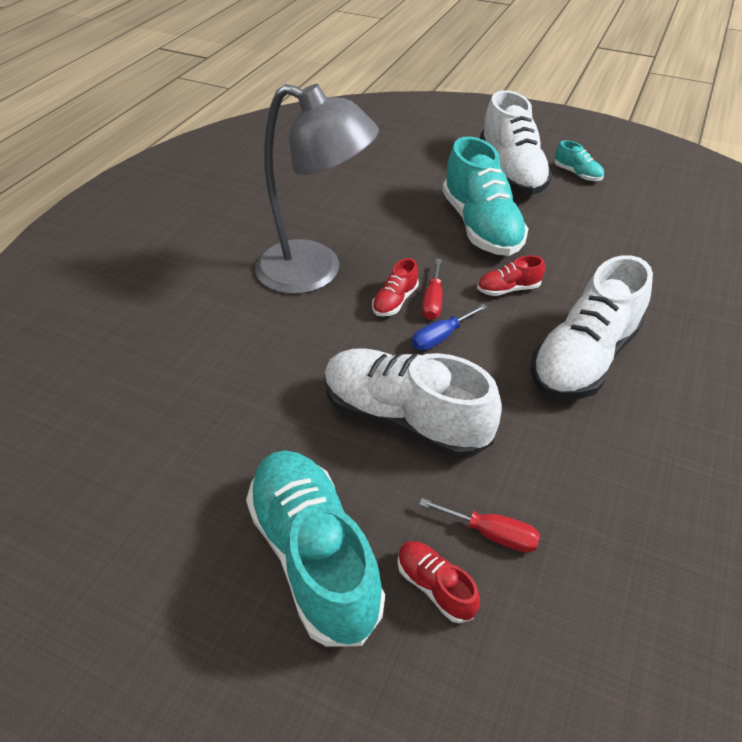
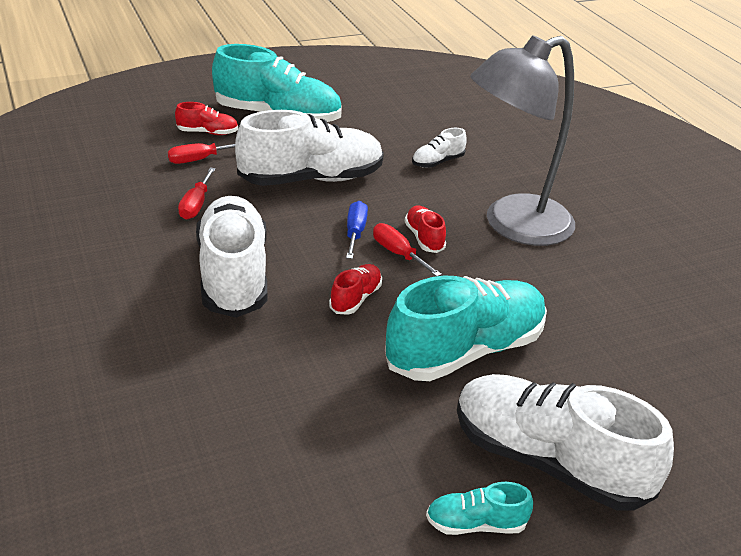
camera: 130 degrees right, 10 degrees down
(263, 361) = (437, 162): none -> white shoe
(481, 226) = (465, 351): turquoise shoe -> turquoise shoe turned 120 degrees clockwise
(554, 459) = (196, 205): none -> red screwdriver

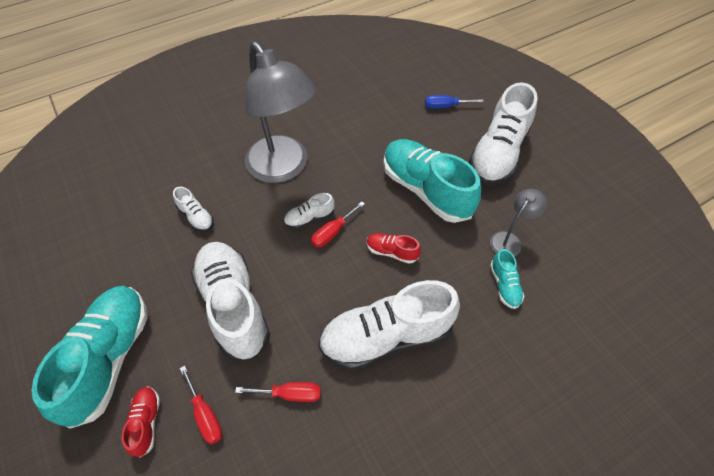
camera: 95 degrees left, 20 degrees up
(350, 426) = (509, 240): none -> grey lamp
(355, 232) = (310, 262): blue screwdriver -> blue screwdriver (445, 106)
(424, 238) = (309, 218): red shoe -> white shoe
(475, 524) = (551, 181): turquoise shoe -> turquoise shoe (504, 285)

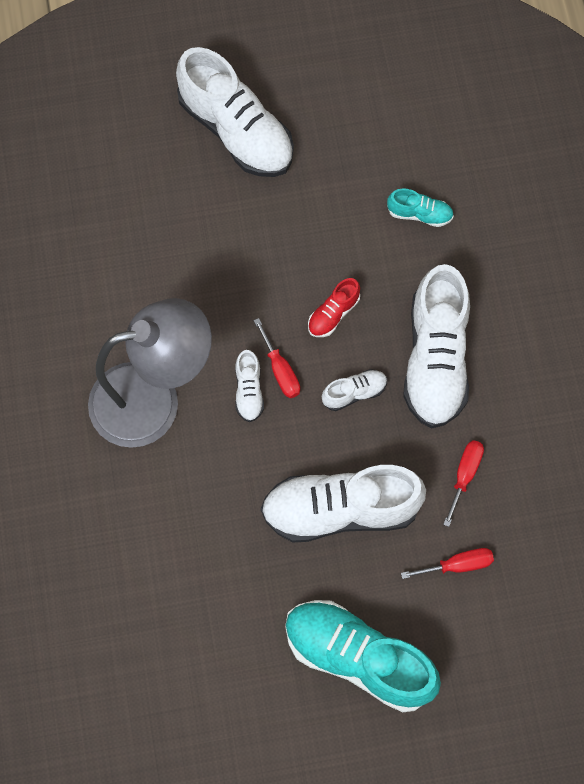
camera: 70 degrees left, 15 degrees up
(146, 422) = (446, 626): red shoe -> none
(196, 217) = (192, 528): white shoe -> white shoe (354, 393)
(426, 190) = (259, 239): turquoise shoe -> none
(445, 106) = (126, 155): blue screwdriver -> none
(509, 240) = (365, 180): grey lamp -> none

